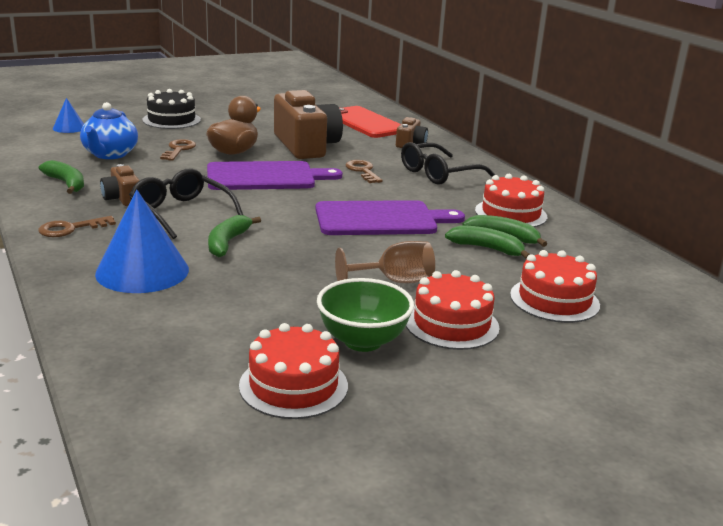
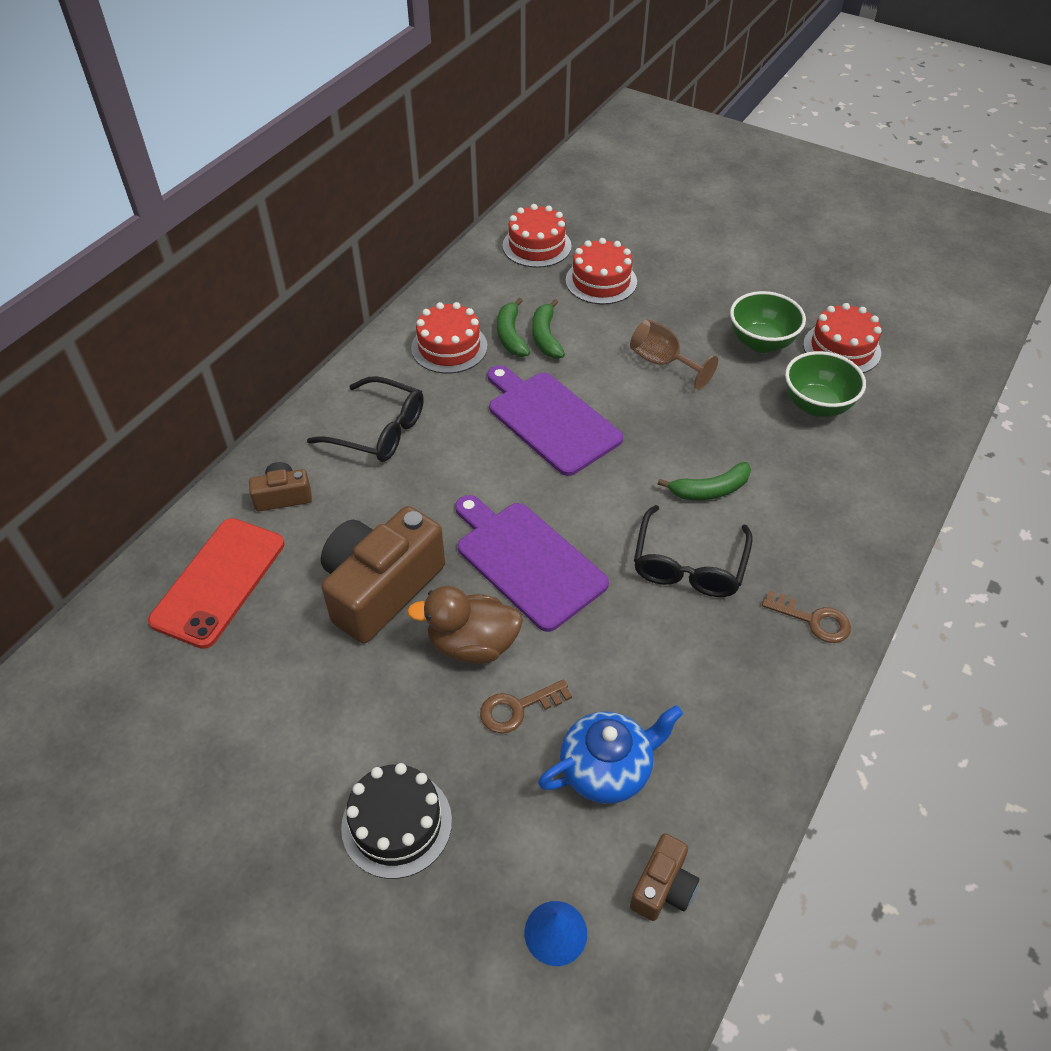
camera: 120 degrees left, 25 degrees up
(66, 183) = (732, 726): green banana -> none
(122, 198) = (710, 640): brown camera -> brown camera (663, 887)
(142, 271) = (816, 508): blue cone -> none
(239, 327) = (816, 405): none -> green bowl
(363, 171) = (428, 491): brown key -> none
(451, 324) = (691, 314): red cake -> red cake (536, 246)

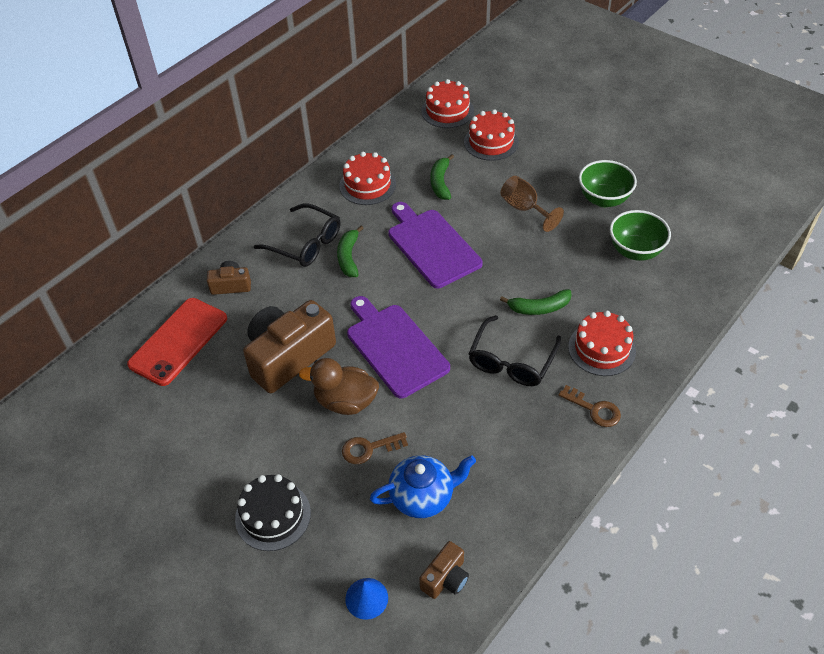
camera: 10 degrees right, 0 degrees up
(511, 335) = (415, 179): green banana -> green banana (349, 257)
(841, 348) = (665, 208): red cake -> red cake (601, 349)

